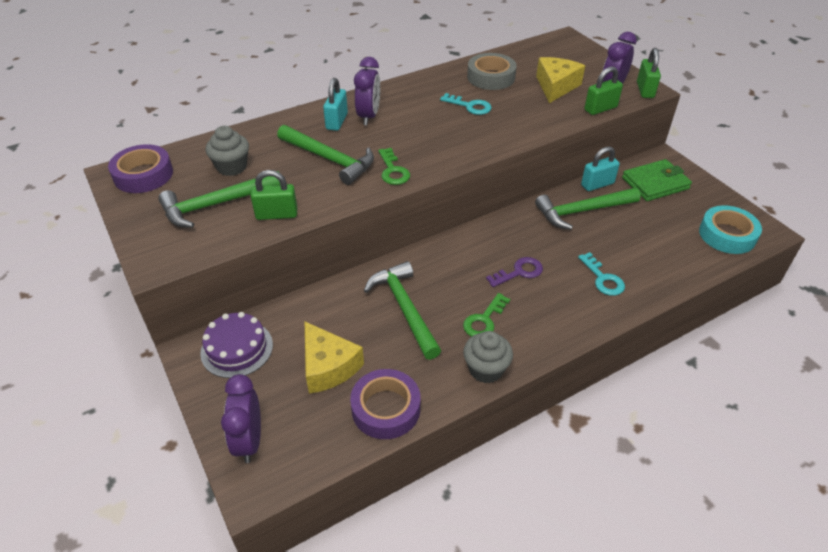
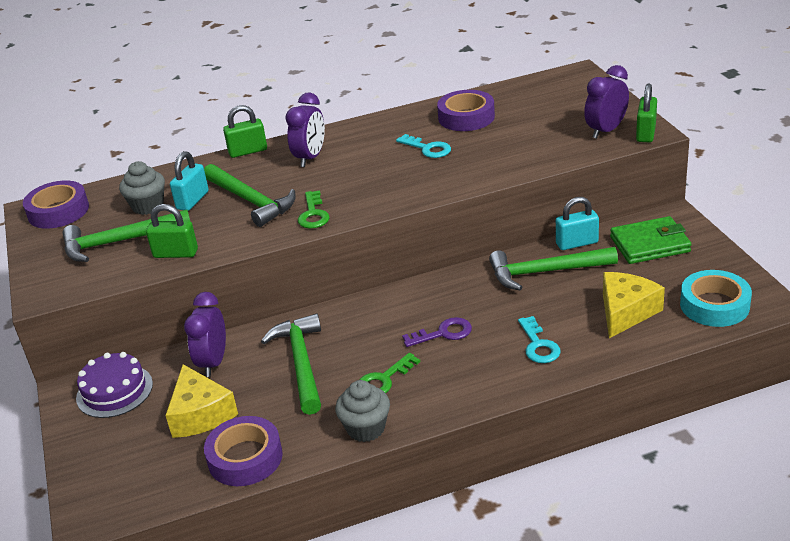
camera: 15 degrees right, 10 degrees down
(249, 441) = (99, 476): purple clock -> purple clock (213, 362)
(336, 121) = (273, 162): turquoise padlock -> turquoise padlock (192, 200)
(491, 77) = (466, 117): grey tape -> purple tape
(556, 86) = (538, 128): yellow cheese -> yellow cheese (626, 312)
(600, 109) = (580, 153): green padlock -> green padlock (248, 151)

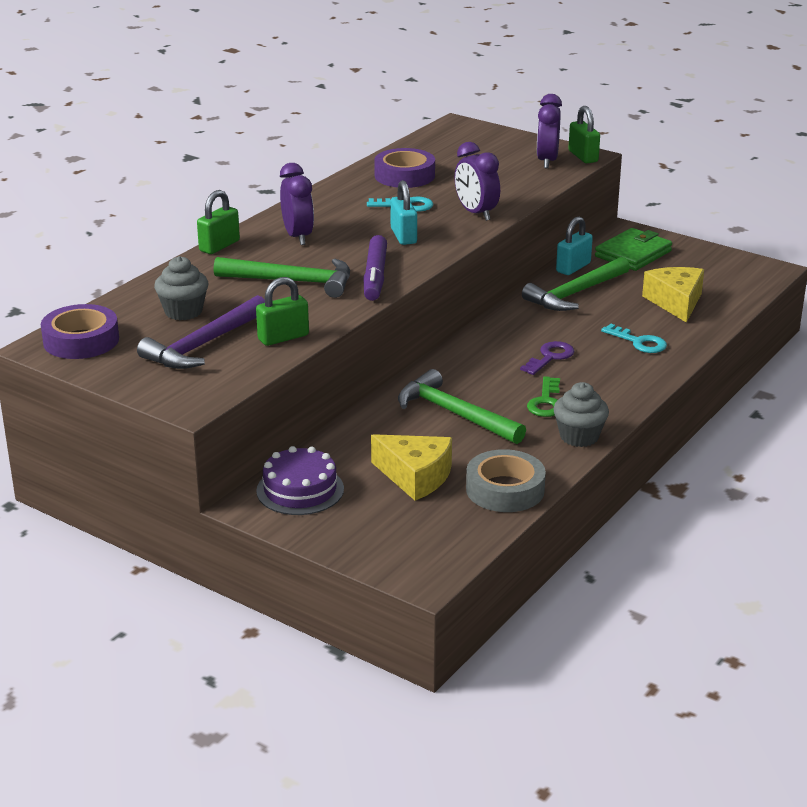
camera: 40 degrees left, 5 degrees down
(119, 242) = (203, 345): green hammer -> purple hammer
(192, 200) = (227, 296): turquoise padlock -> turquoise padlock (403, 236)
(213, 362) = (368, 439): purple clock -> purple clock (476, 213)
(245, 458) = (505, 489): purple tape -> grey tape
(313, 214) = (375, 276): green key -> purple marker
(714, 305) = (734, 280): turquoise tape -> none

